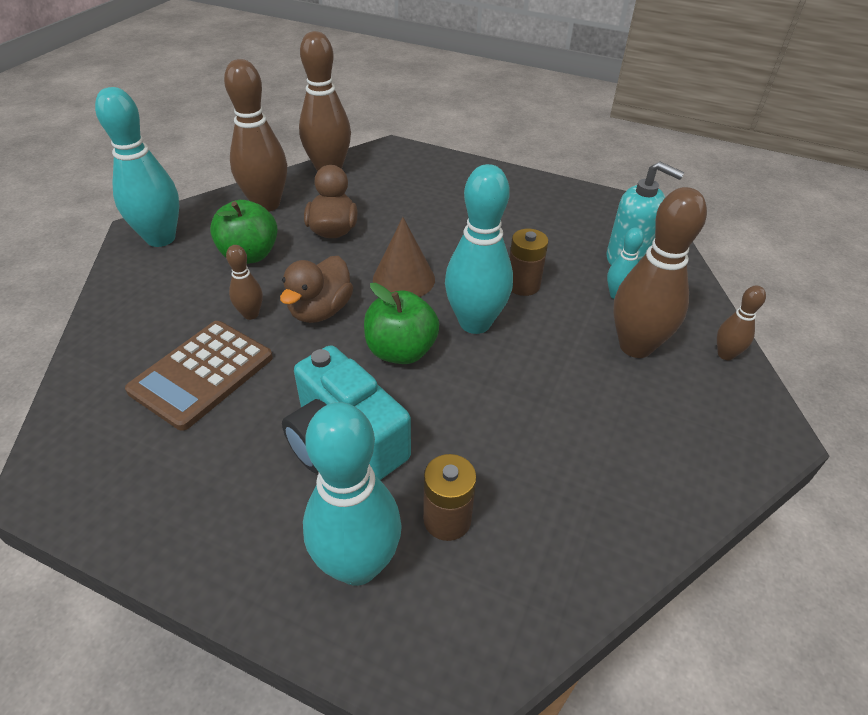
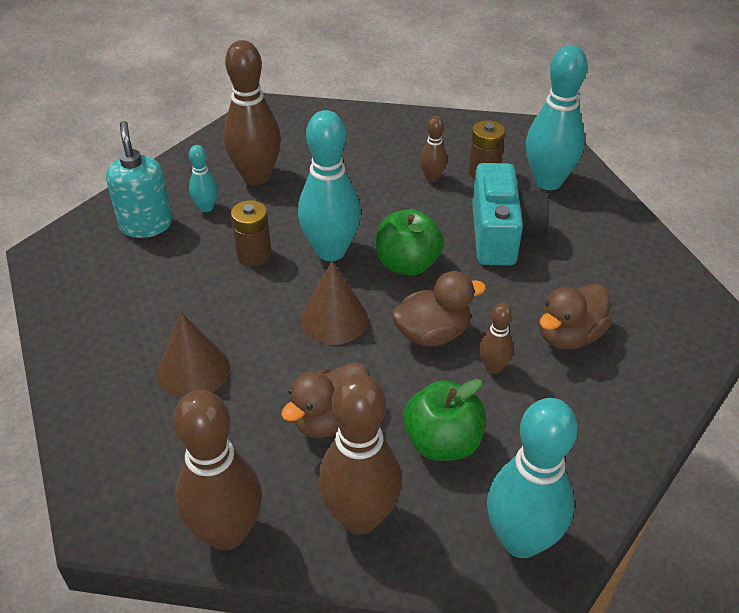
camera: 135 degrees left, 0 degrees up
(202, 374) = (569, 336): brown calculator -> brown duck
(446, 209) = (193, 370): none -> brown cone
(725, 354) = (216, 143): brown bowling pin -> brown bowling pin (432, 178)

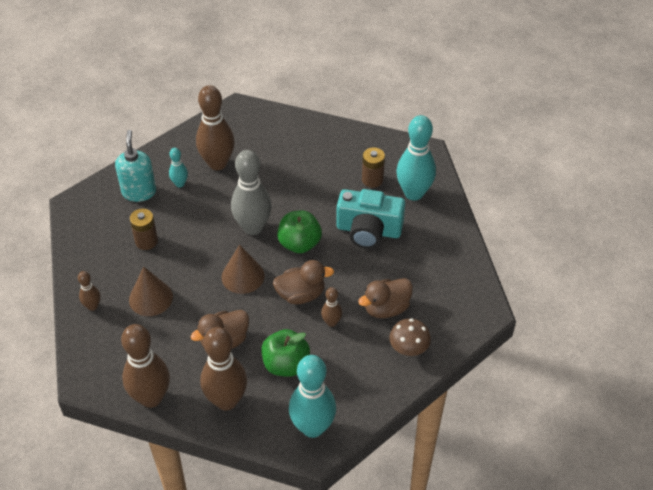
camera: 10 degrees right, 5 degrees up
(254, 255) = (203, 224): brown battery -> brown battery (146, 241)
(331, 251) = (253, 227): turquoise bowling pin -> grey bowling pin
(432, 178) = (335, 180): brown bowling pin -> brown bowling pin (92, 306)
(502, 235) = (368, 230): turquoise camera -> turquoise camera turned 90 degrees clockwise
(627, 388) = (408, 348): none -> brown mushroom

